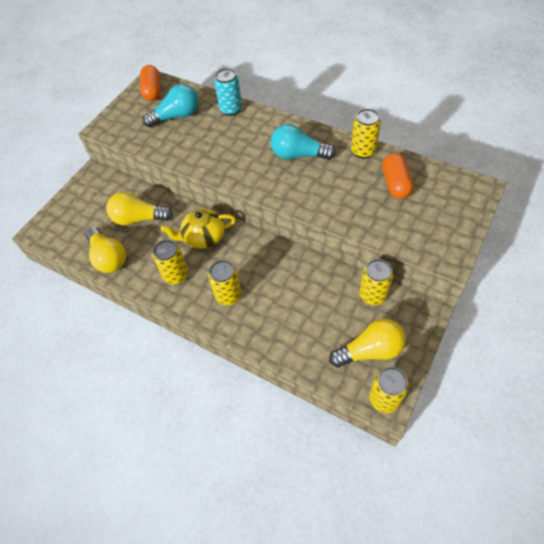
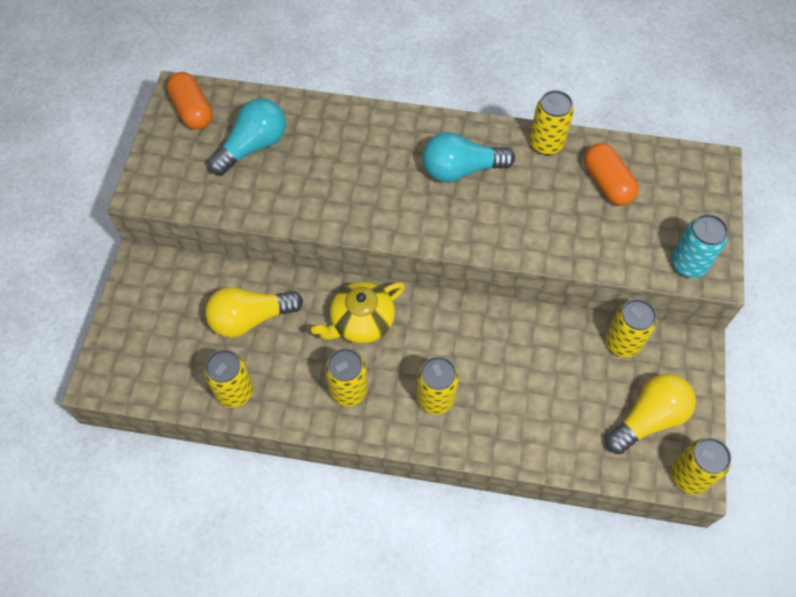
camera: 25 degrees left, 5 degrees up
(108, 257) = (235, 391): yellow light bulb -> yellow can
(231, 109) = (331, 117): turquoise can -> turquoise can (688, 264)

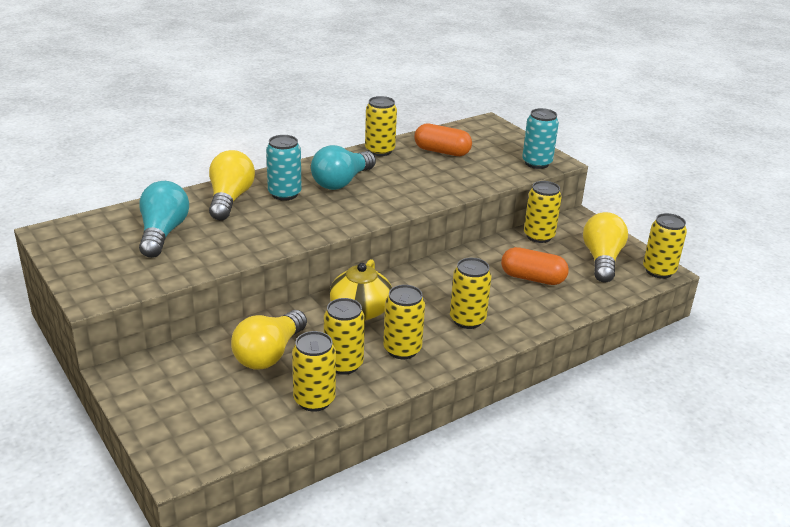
camera: 45 degrees left, 30 degrees down
(192, 110) = (78, 237): orange capsule -> orange capsule (532, 278)
(290, 371) = (343, 364): none -> yellow can
(344, 134) = (230, 199): none -> yellow light bulb
(395, 155) = (284, 194): none -> turquoise can

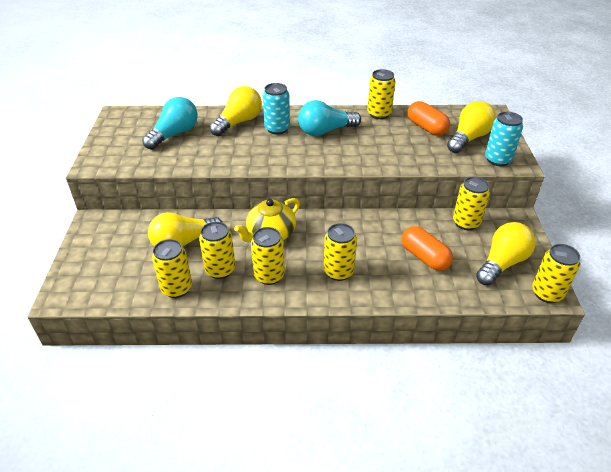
camera: 35 degrees right, 10 degrees up
(491, 151) = (468, 138): none -> yellow light bulb

